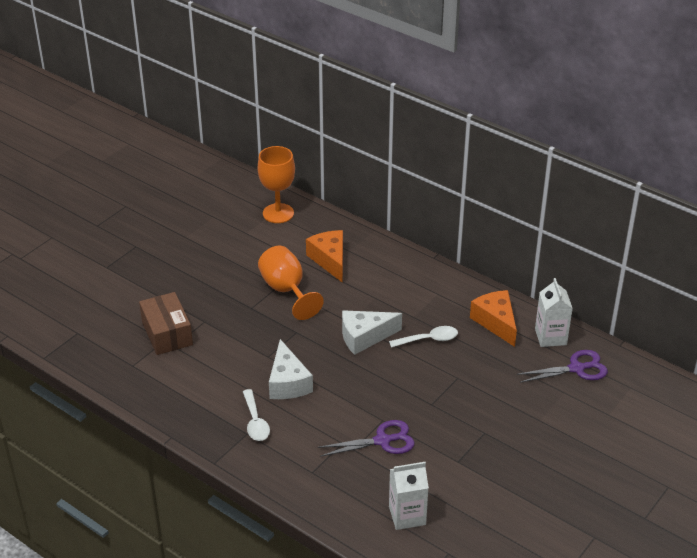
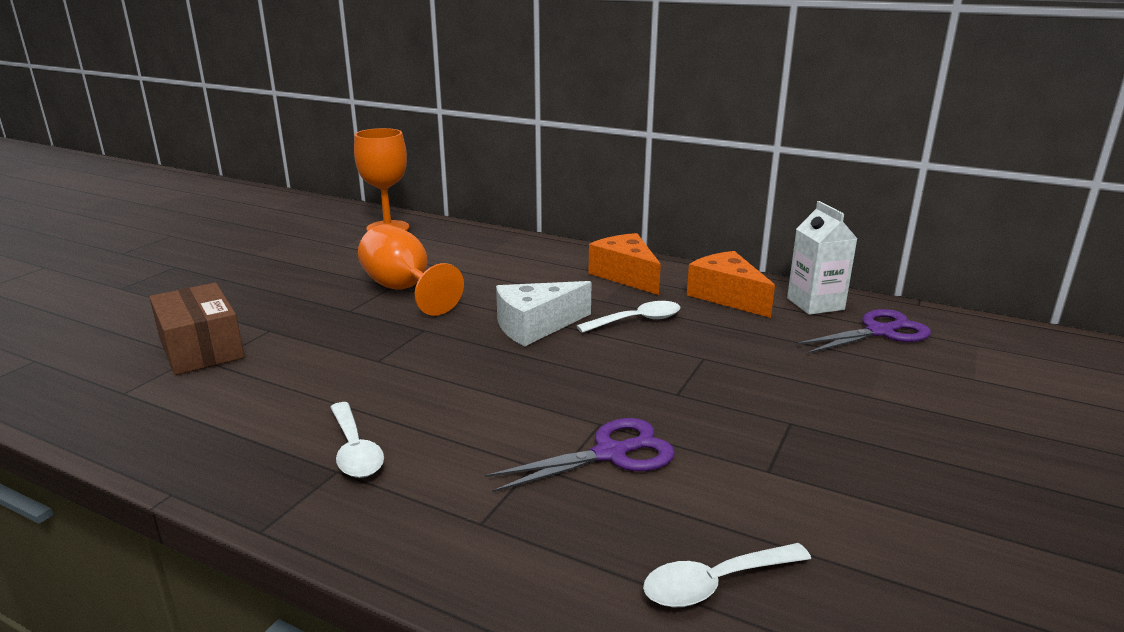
camera: 10 degrees left, 15 degrees down
(288, 382) = (415, 389): white cheese -> none
(329, 260) = (465, 259): orange cheese -> orange cheese (626, 275)
(407, 515) = (715, 584): white carton -> white spoon

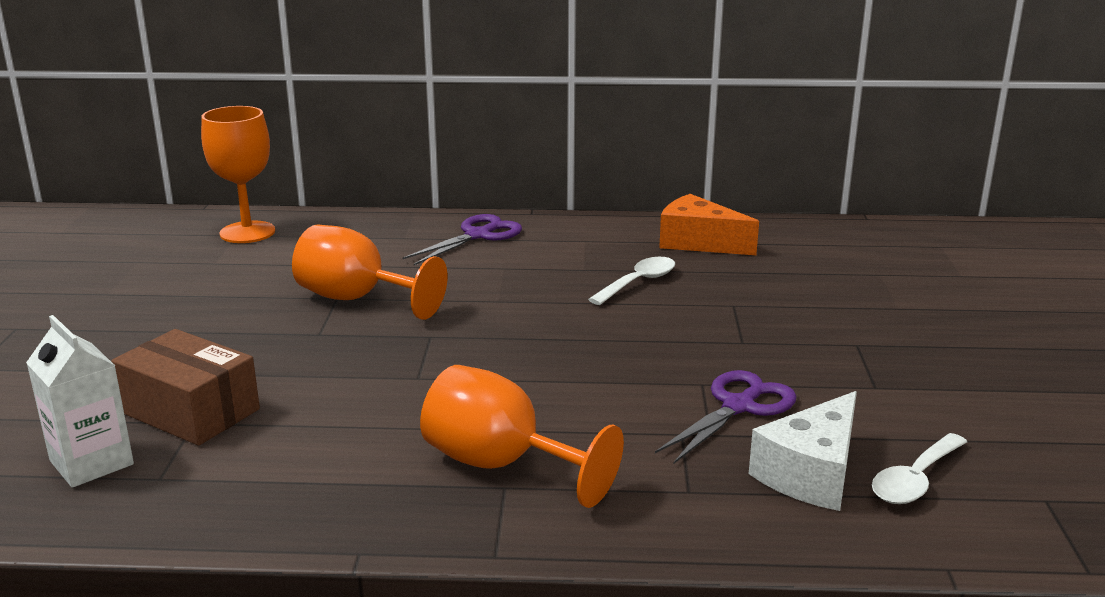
camera: 25 degrees left, 0 degrees up
(355, 450) = (501, 465): white spoon -> orange goblet
(536, 326) = (545, 308): white cheese -> white cheese (812, 473)
(626, 275) = (580, 239): orange cheese -> none
(815, 304) = (782, 234): white carton -> white carton (91, 463)
(879, 332) = (857, 250): purple scissors -> purple scissors (477, 235)

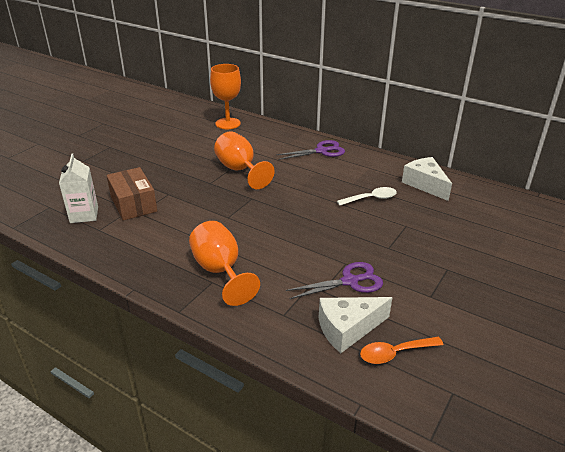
camera: 30 degrees right, 10 degrees up
(698, 242) = (425, 184): orange cheese -> white cheese
(915, 480) = (394, 353): white spoon -> orange spoon

